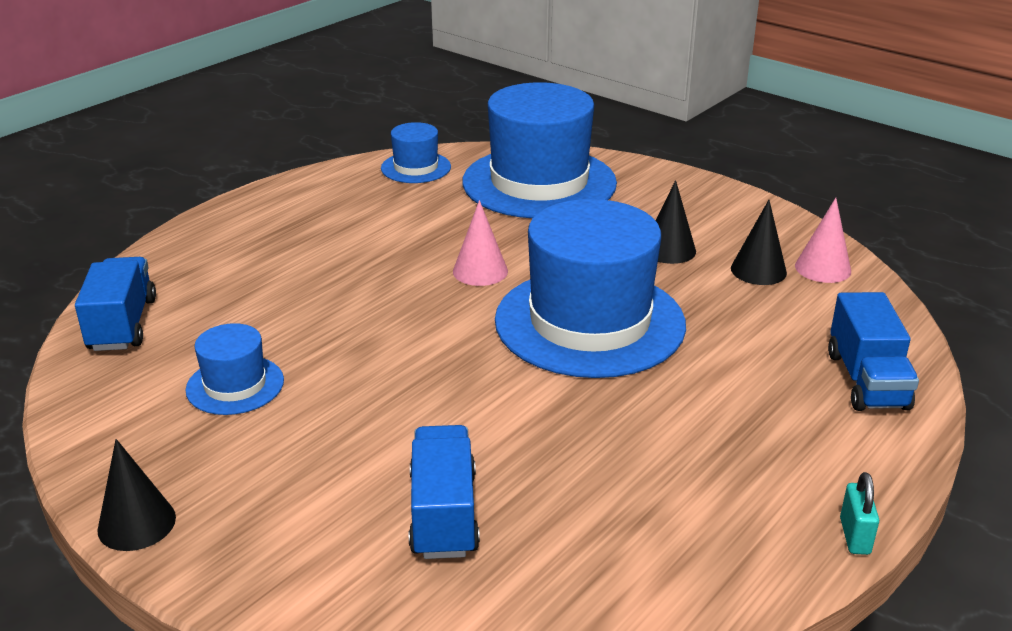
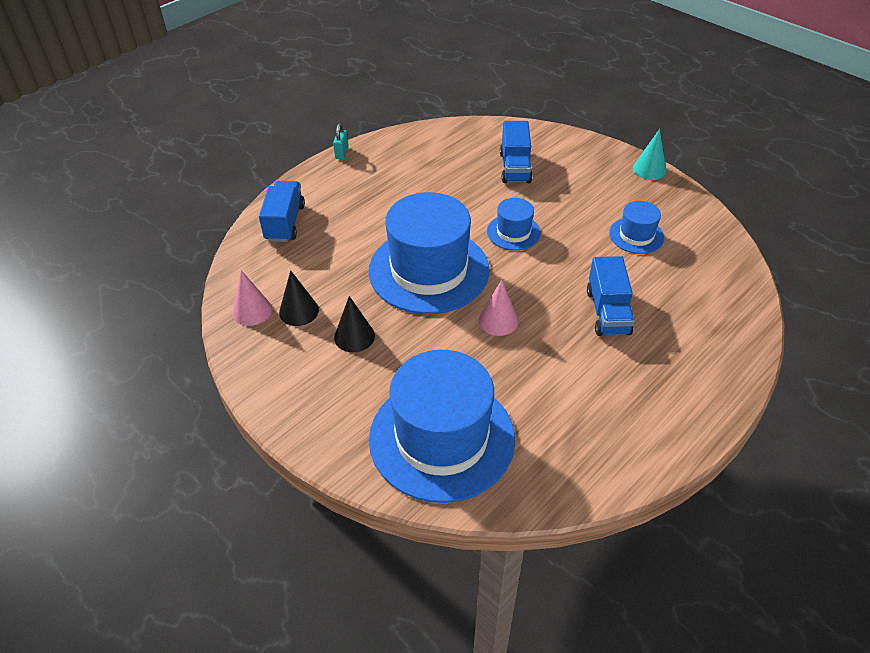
camera: 175 degrees left, 15 degrees up
(122, 324) = (729, 282): blue truck -> blue truck (607, 312)
(136, 523) = (649, 169): black cone -> turquoise cone
(416, 167) = (562, 474): blue hat -> blue hat (513, 232)

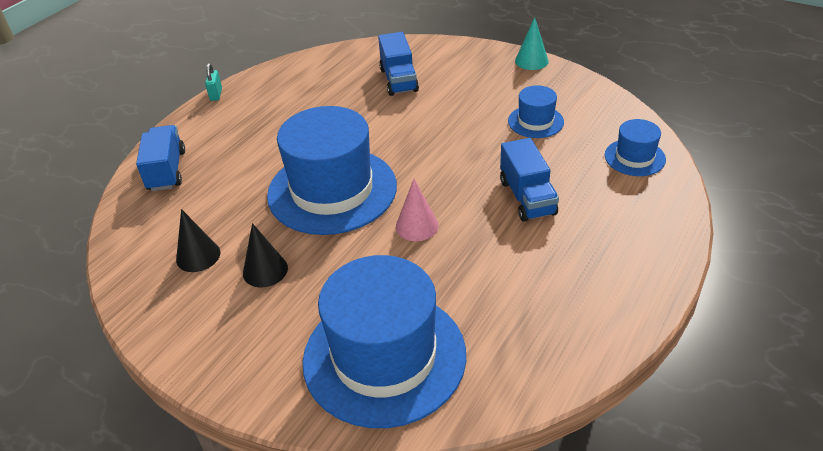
camera: 10 degrees left, 5 degrees down
(252, 311) = (145, 265): pink cone -> none
(513, 232) = (412, 139): blue hat -> blue hat (634, 157)

